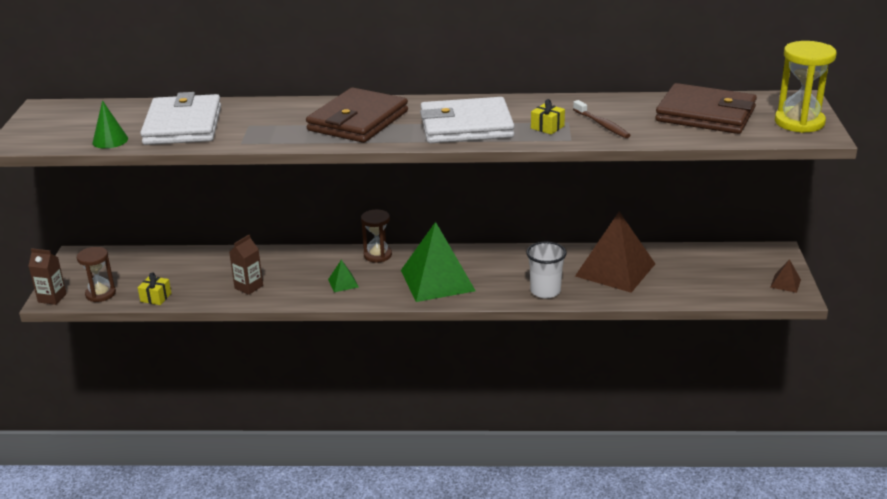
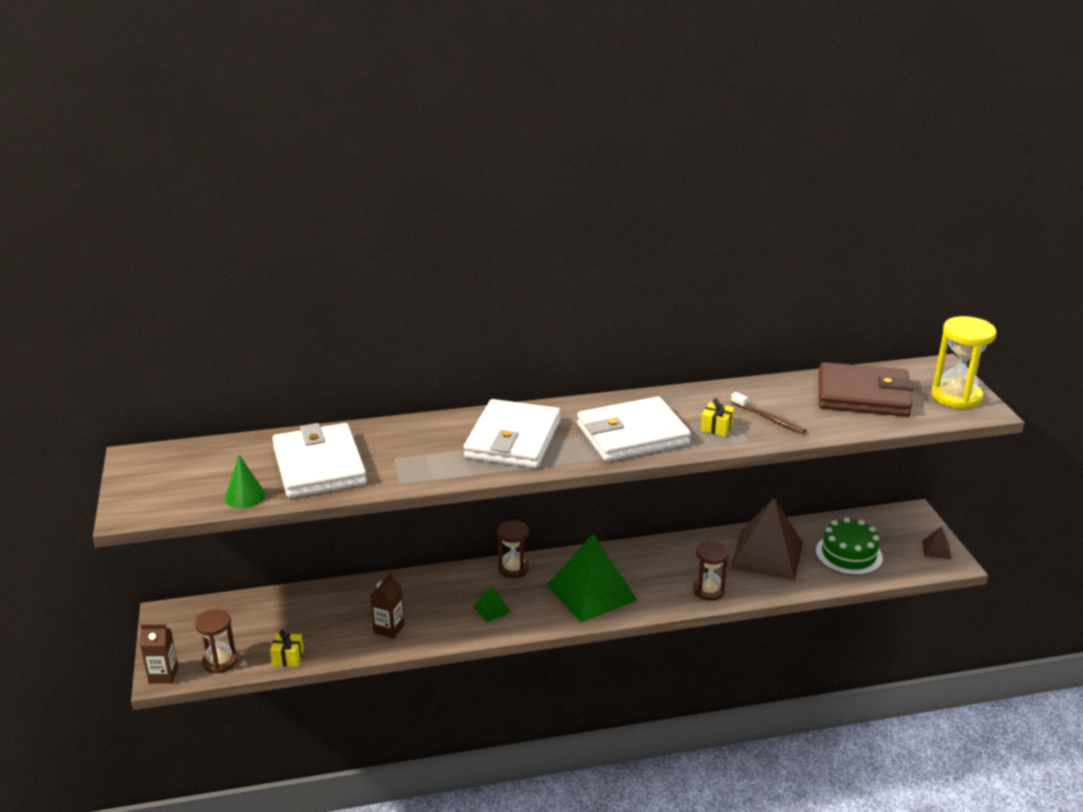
camera: 15 degrees left, 0 degrees up
(358, 121) = (513, 439): brown wallet -> white wallet
(545, 291) = (708, 590): white cup -> brown hourglass
(695, 277) = (848, 554): none -> green cake

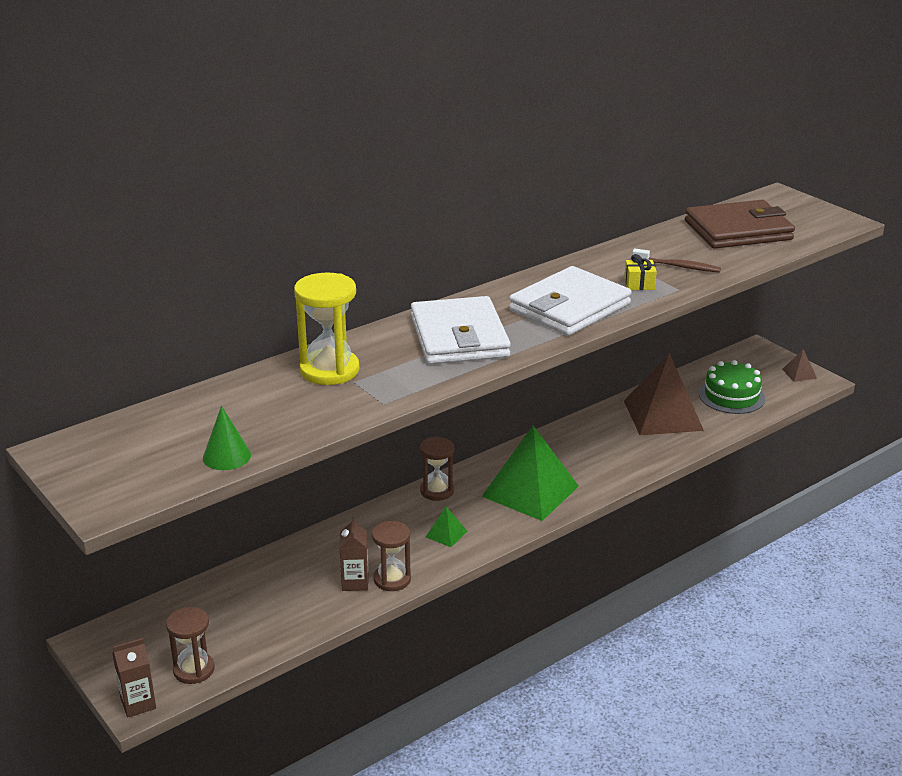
camera: 25 degrees left, 0 degrees up
(288, 657) = (268, 642): yellow gift -> none
(319, 466) = (280, 408): white wallet -> none
(708, 590) = (636, 460): brown hourglass -> brown hourglass (392, 579)
(956, 396) = (813, 215): yellow hourglass -> yellow hourglass (329, 370)

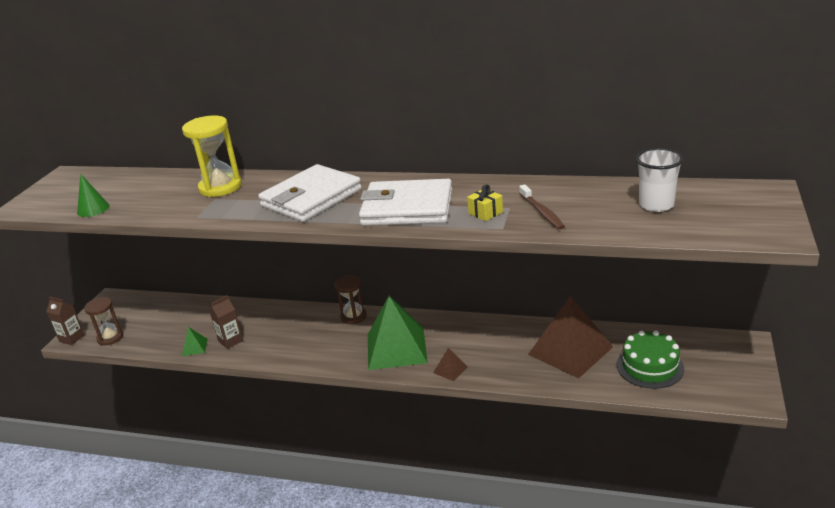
camera: 55 degrees right, 0 degrees up
(392, 579) = (245, 351): brown hourglass -> none
(446, 534) = (312, 344): green pyramid -> green pyramid (194, 347)
(738, 230) = (656, 205): brown wallet -> white cup
(799, 373) = (746, 382): brown pyramid -> brown pyramid (450, 369)

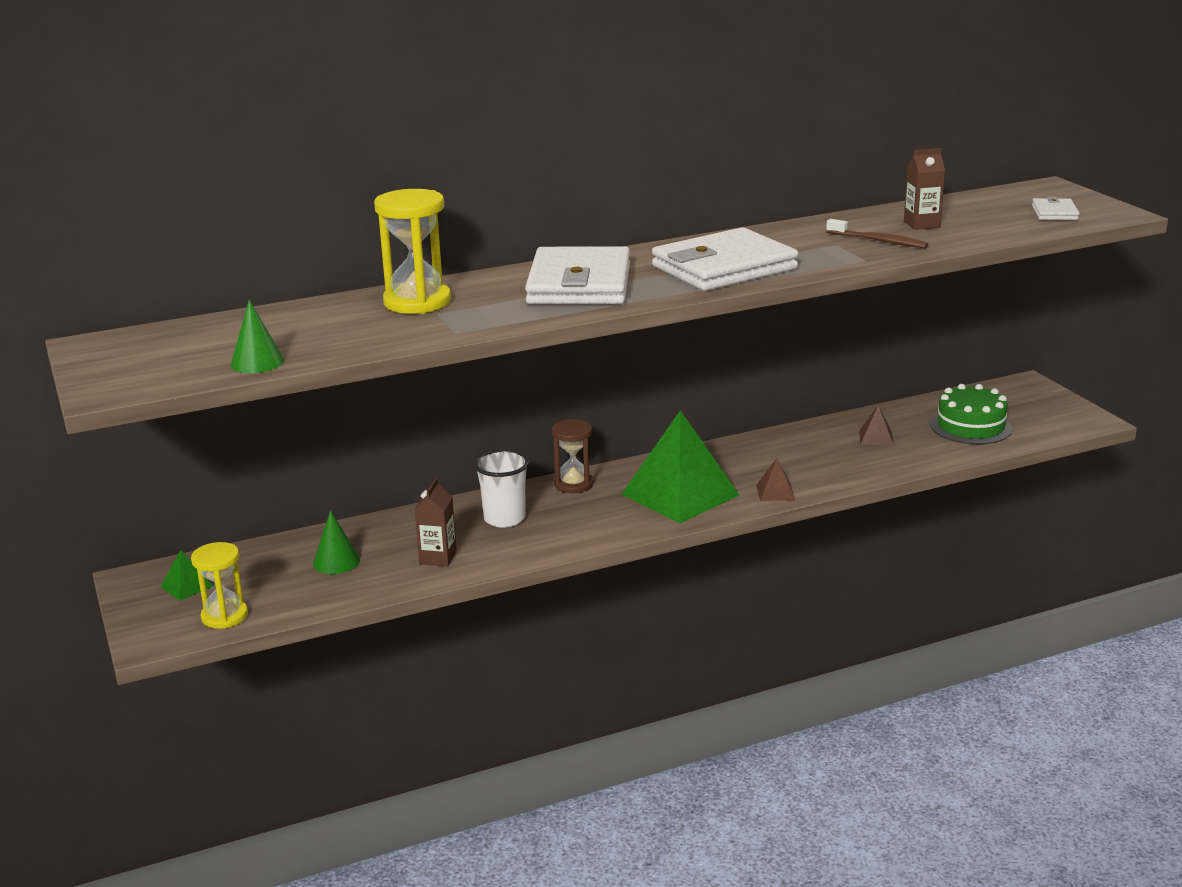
camera: 40 degrees left, 5 degrees down
(72, 338) = (151, 639): brown carton -> brown carton (921, 224)
(110, 337) = (224, 616): brown hourglass -> yellow hourglass
(189, 323) = (336, 562): none -> green cone
(194, 347) = (393, 580): green pyramid -> green pyramid (187, 586)
(485, 213) = (821, 253): yellow gift -> none
(570, 350) = (876, 438): brown pyramid -> brown pyramid, size x0.42
(656, 205) = (975, 214): white cup -> white cup (504, 519)
(723, 220) = (1054, 213): none -> white wallet

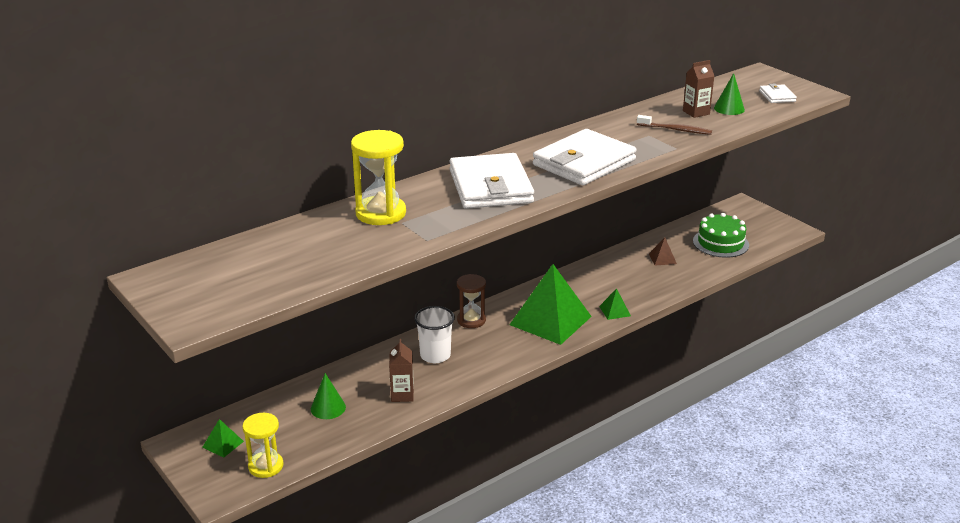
camera: 15 degrees left, 5 degrees up
(257, 362) = (294, 282): green cone -> green cone (729, 108)
(775, 492) = (615, 311): brown pyramid -> green pyramid

